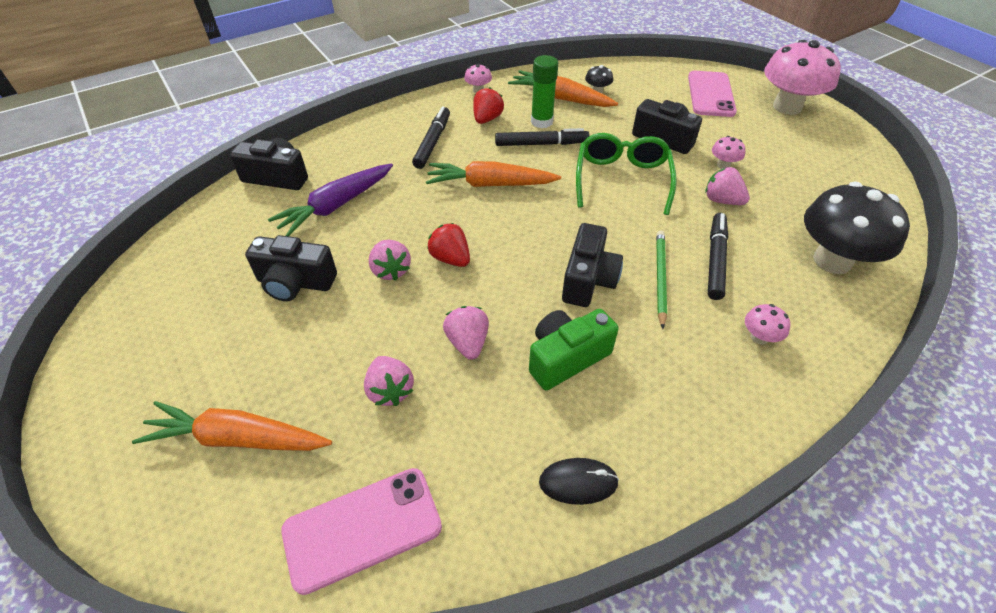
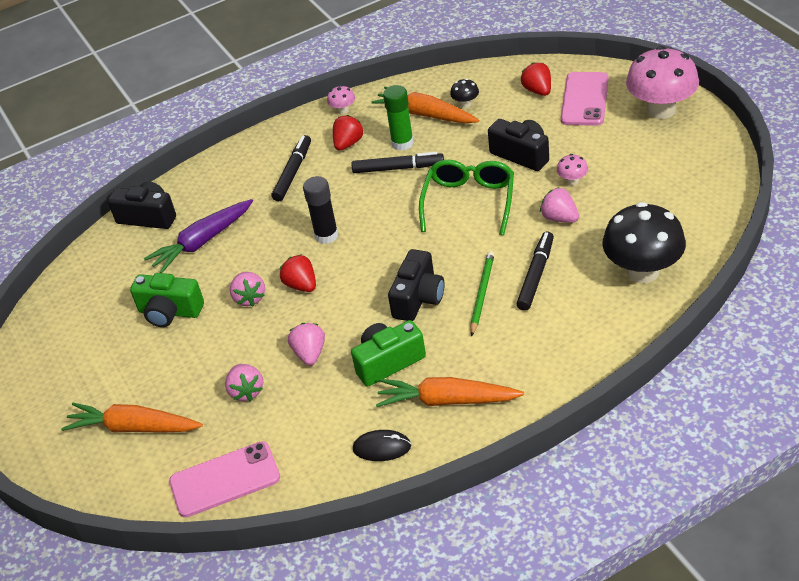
camera: 10 degrees right, 5 degrees down
(295, 283) = (170, 312): black camera -> green camera
(474, 206) = (326, 235): none -> black glue stick
(490, 184) = (344, 213): orange carrot -> orange carrot (447, 401)
(663, 85) = (538, 90): none -> red strawberry
(759, 337) = (553, 340): pink mushroom -> none

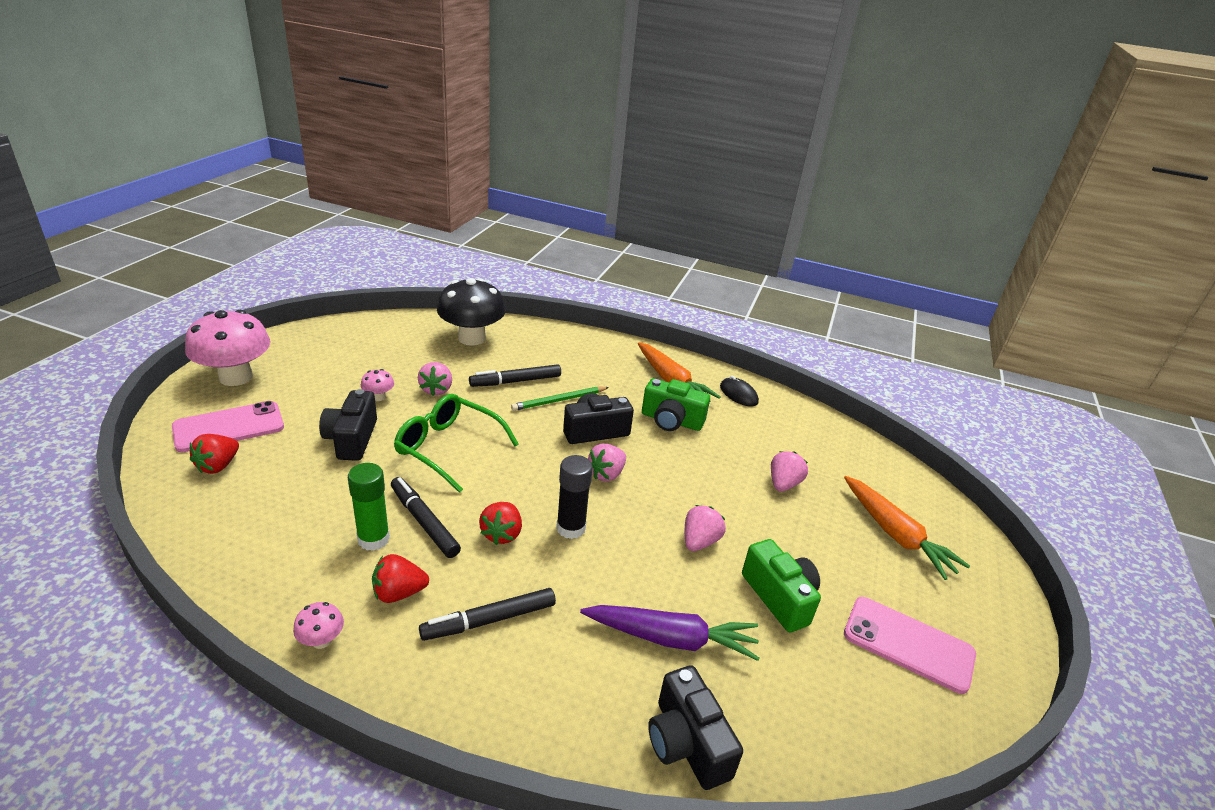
camera: 140 degrees left, 10 degrees down
(225, 480) = (853, 454): pink phone -> pink phone (908, 644)
(301, 285) = (649, 511): red strawberry -> red strawberry (502, 534)
(310, 354) = (711, 466): pink strawberry -> pink strawberry (606, 474)
(426, 115) = (302, 543): orange carrot -> none
(465, 104) = (265, 516): black mushroom -> none
(469, 201) = (448, 448): green glasses -> green glasses turned 60 degrees clockwise

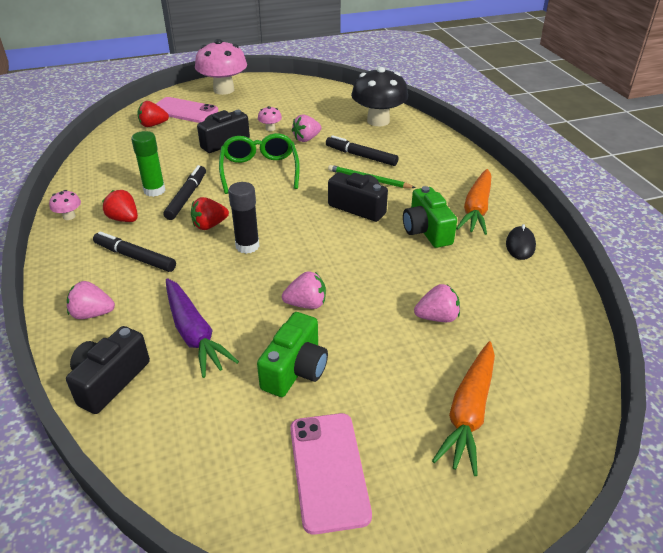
camera: 55 degrees right, 5 degrees up
(606, 474) = (320, 233): pink strawberry -> pink strawberry (92, 314)

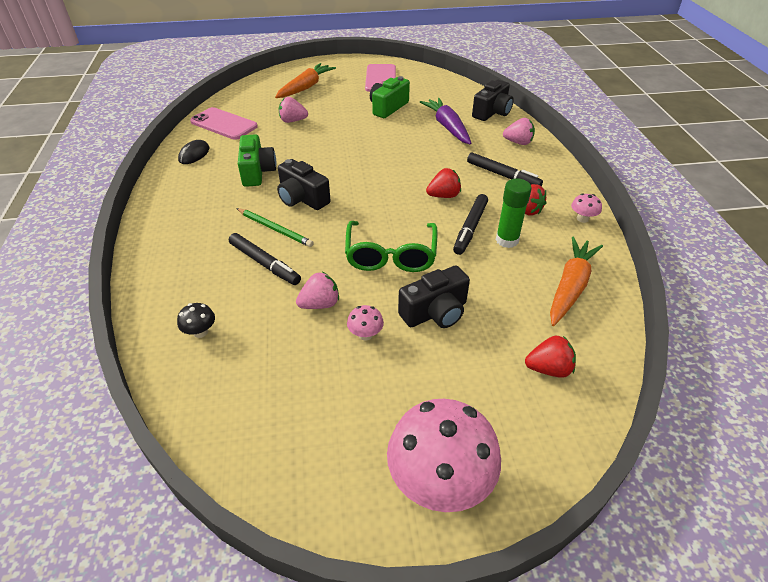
camera: 170 degrees left, 5 degrees up
(184, 111) = (507, 407): pink phone -> pink phone (224, 124)
(247, 246) = (410, 175): black glue stick -> none
(306, 304) = (373, 134): pink strawberry -> none
(378, 121) = (200, 332): black mushroom -> black mushroom, size x0.42
(476, 209) = (197, 186): orange carrot -> orange carrot (570, 287)

